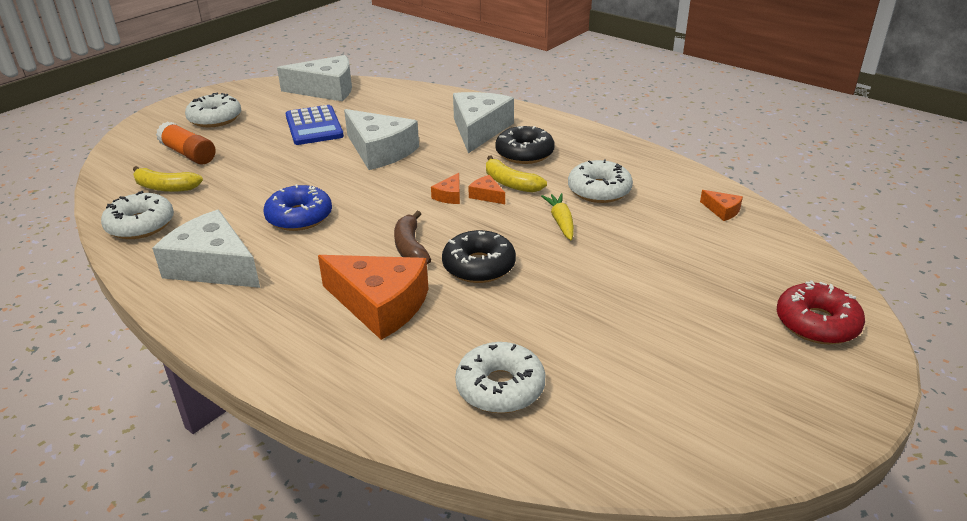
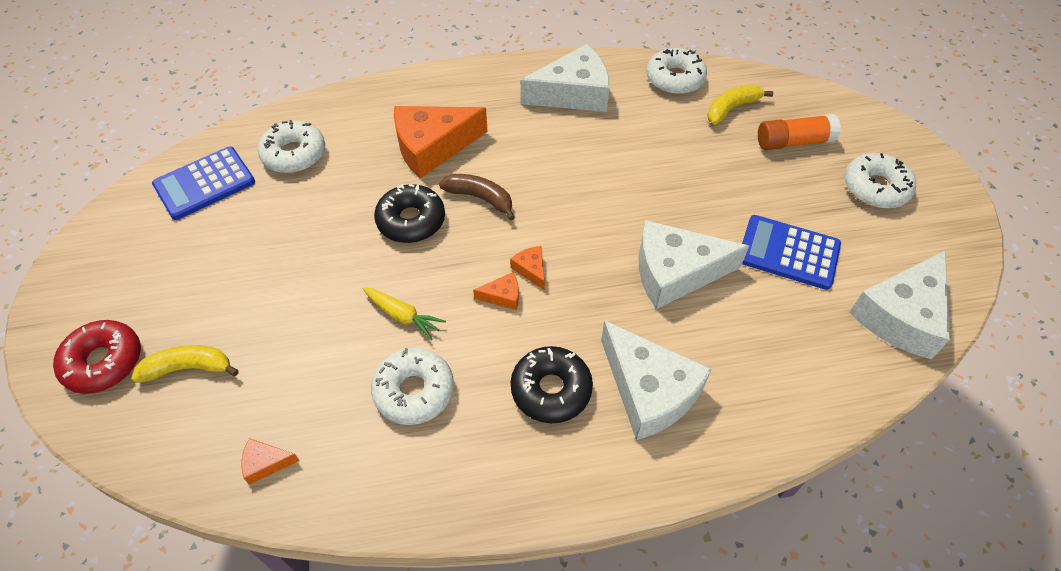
camera: 130 degrees right, 20 degrees up
(299, 217) = (598, 160): blue donut -> none
(510, 183) = (504, 330): yellow banana -> yellow banana (188, 368)
(620, 422) = (204, 184): none -> blue calculator

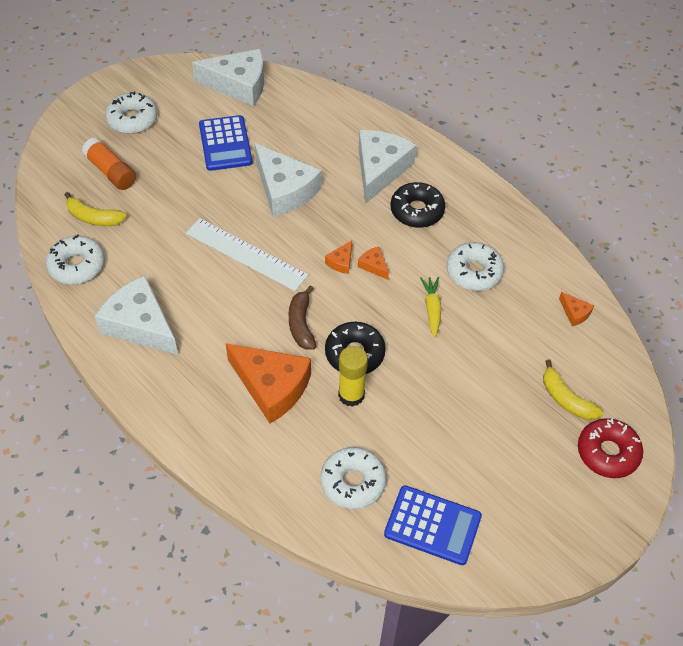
camera: 125 degrees left, 0 degrees up
(371, 195) = (351, 395): none -> yellow glue stick
(602, 197) = (246, 254): none -> white ruler

